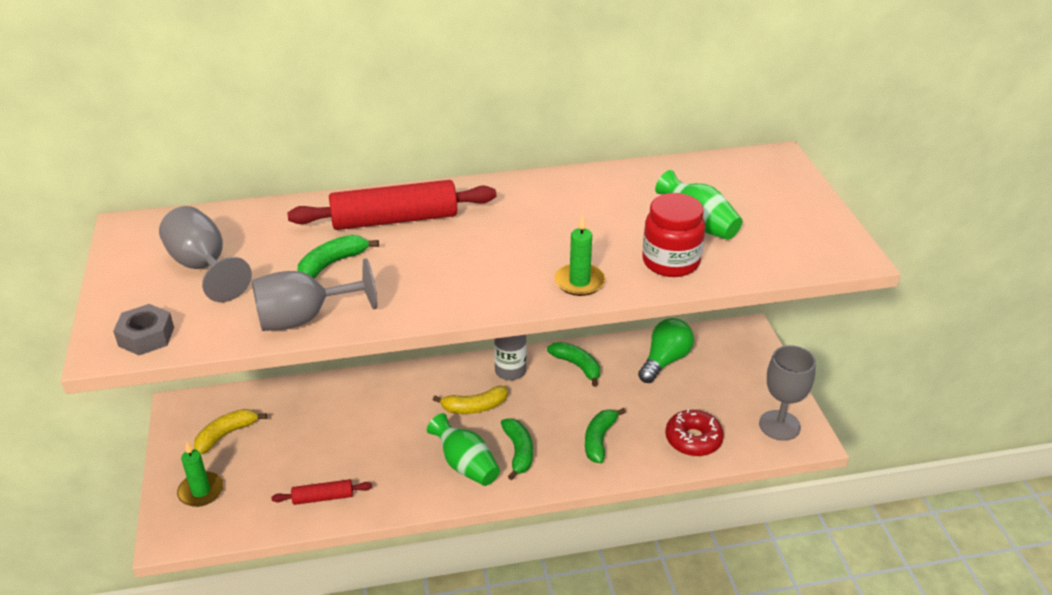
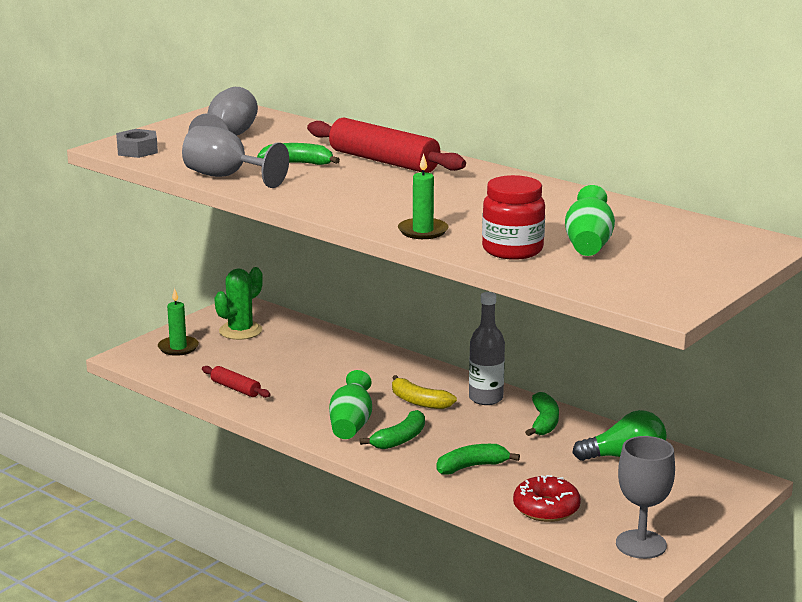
camera: 50 degrees right, 15 degrees down
(226, 435) = (240, 331): yellow banana -> green cactus

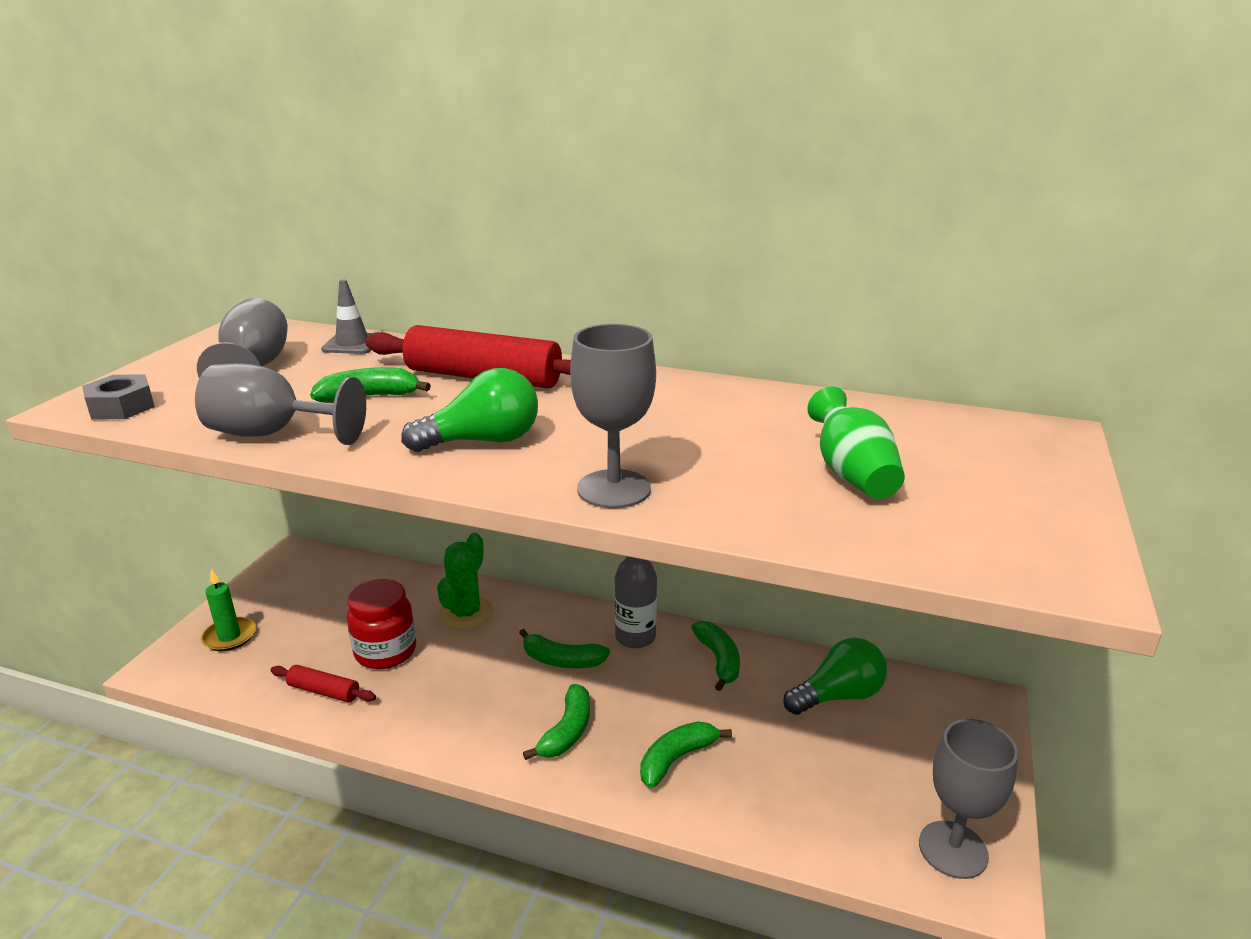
camera: 20 degrees left, 5 degrees up
(240, 331) = (304, 593): green cactus -> green cactus (466, 613)
(303, 129) = (352, 344): none -> grey traffic cone
(351, 425) = (495, 721): green vase -> none
(358, 197) = (483, 441): none -> green light bulb
(419, 402) = (562, 660): yellow banana -> green banana
(423, 231) = (614, 489): green candle -> grey goblet
(512, 250) = (764, 503): red jar -> red jar (385, 652)
(546, 508) = (805, 813): red donut -> none

